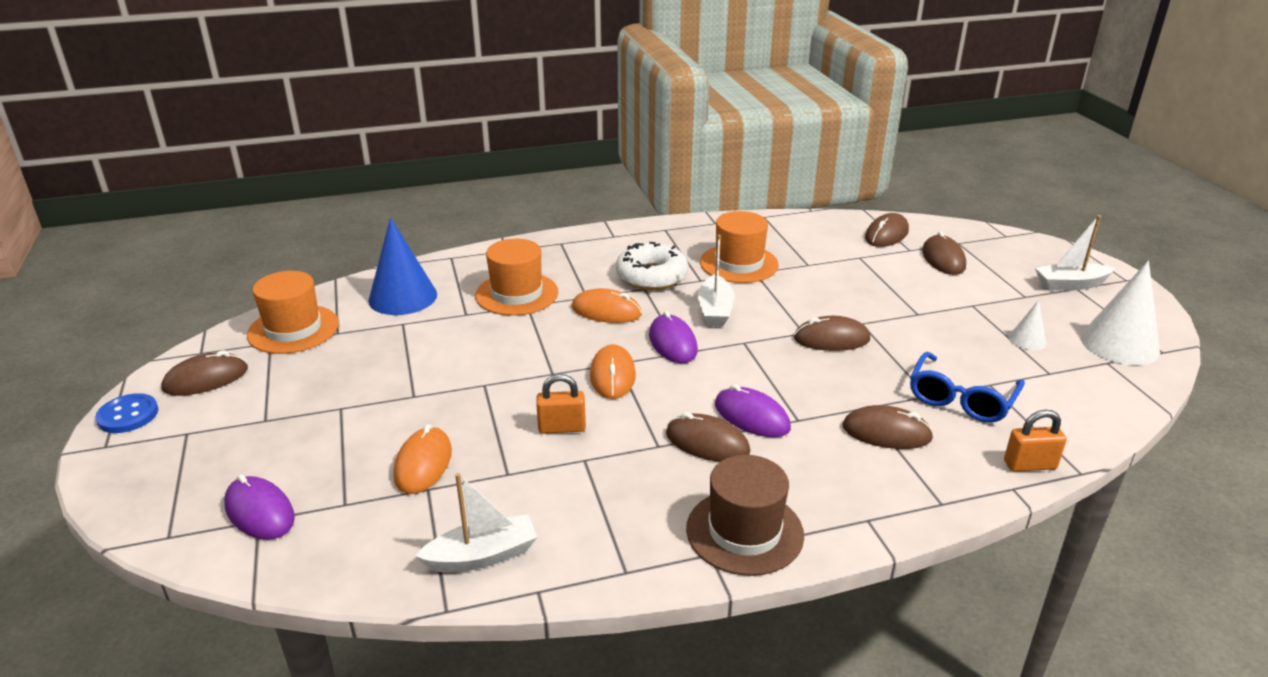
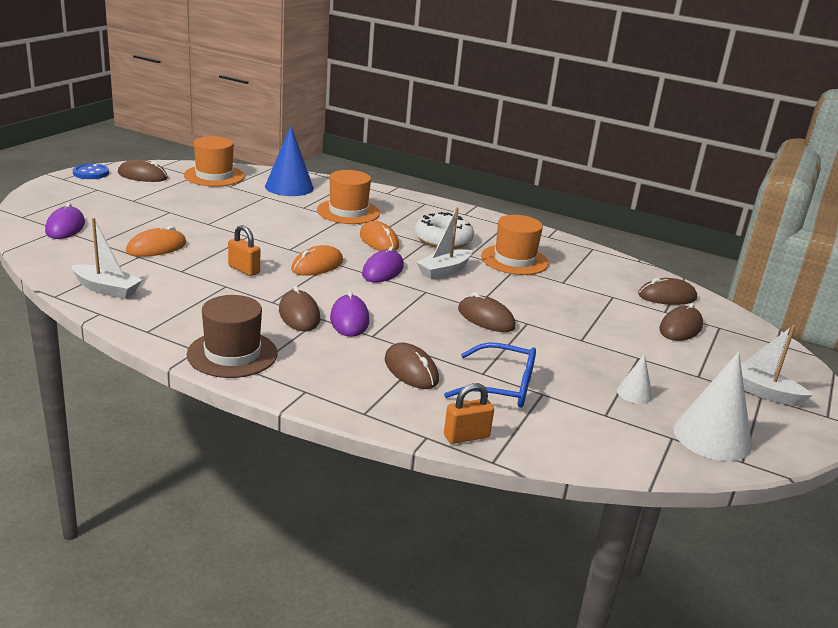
camera: 40 degrees right, 5 degrees down
(961, 399) = (501, 387): blue glasses -> blue glasses turned 150 degrees counterclockwise
(1029, 465) = (466, 436): orange padlock -> orange padlock turned 60 degrees counterclockwise

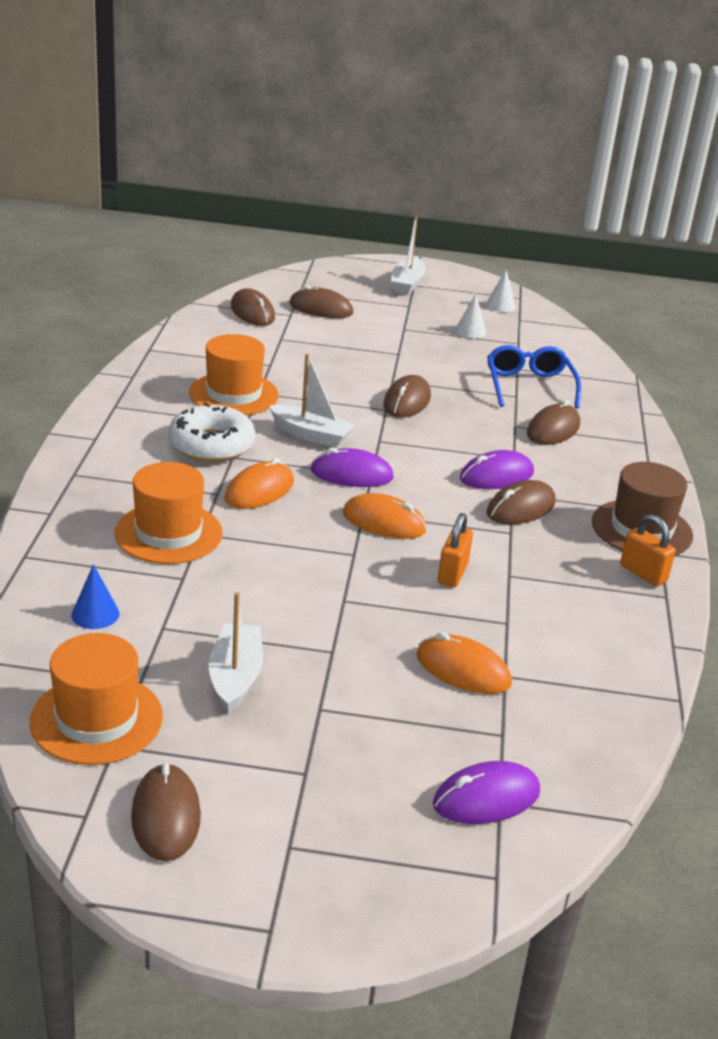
camera: 110 degrees left, 5 degrees up
(91, 173) = (206, 903): blue button -> none
(106, 289) = (618, 664): white boat -> white boat (235, 677)
(289, 187) = (95, 614): blue cone -> blue cone, size x0.50
(466, 436) = (620, 396): orange padlock -> orange padlock (643, 573)
(712, 437) = (500, 305): white cone -> white cone, size x0.50

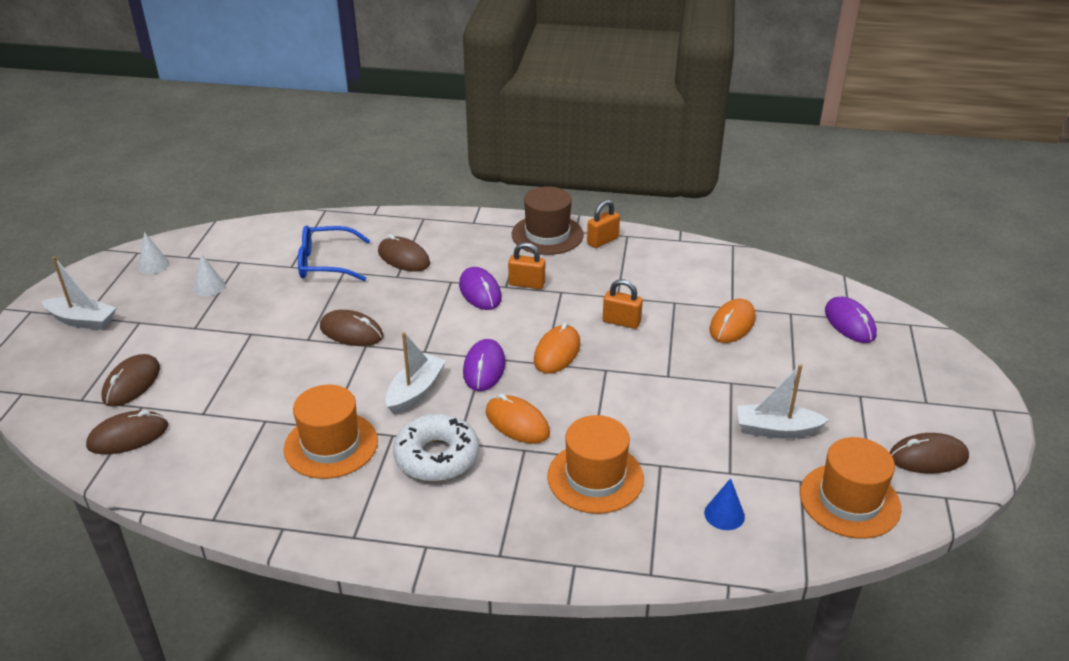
camera: 85 degrees left, 5 degrees up
(521, 508) = (526, 284): brown mouse -> orange padlock

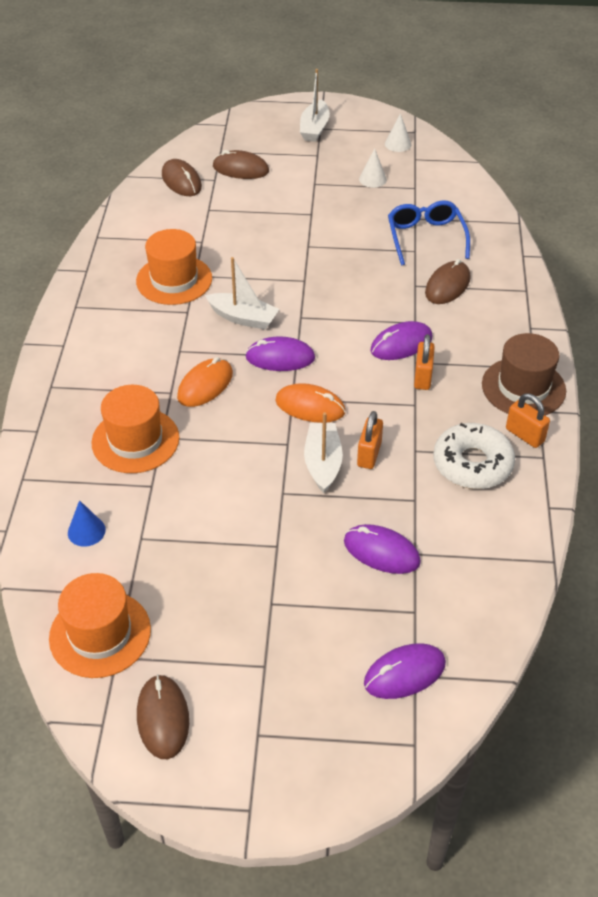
camera: 85 degrees right, 10 degrees up
(351, 332) = (322, 269): brown mouse -> none
(436, 457) = (161, 340): white donut -> white donut (472, 464)
(732, 324) = (381, 552): orange mouse -> purple mouse
(776, 430) = (203, 580): white boat -> white boat (323, 463)

